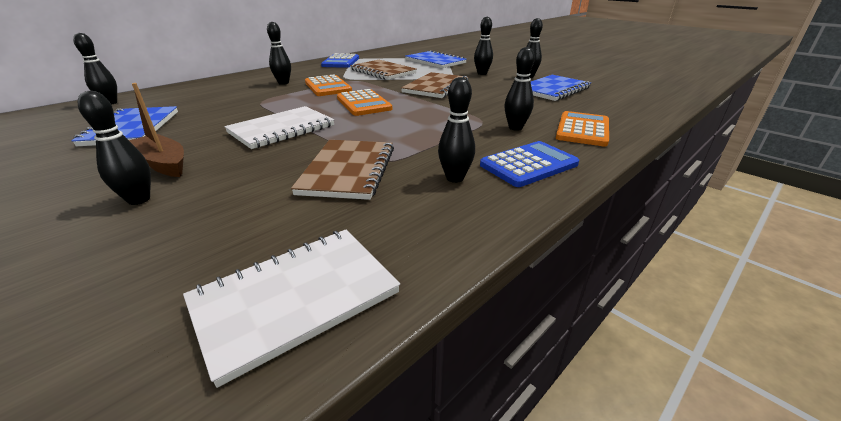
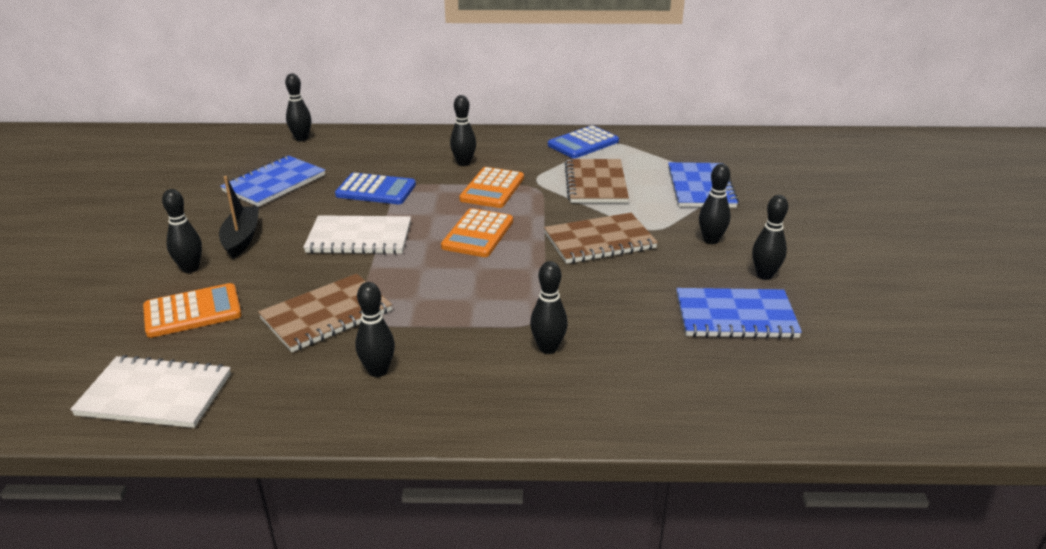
camera: 45 degrees right, 0 degrees up
(163, 164) = (241, 239): brown boat -> black boat
(529, 165) = (459, 397): blue calculator -> blue calculator (376, 190)
(582, 130) = (611, 393): orange calculator -> orange calculator (193, 312)

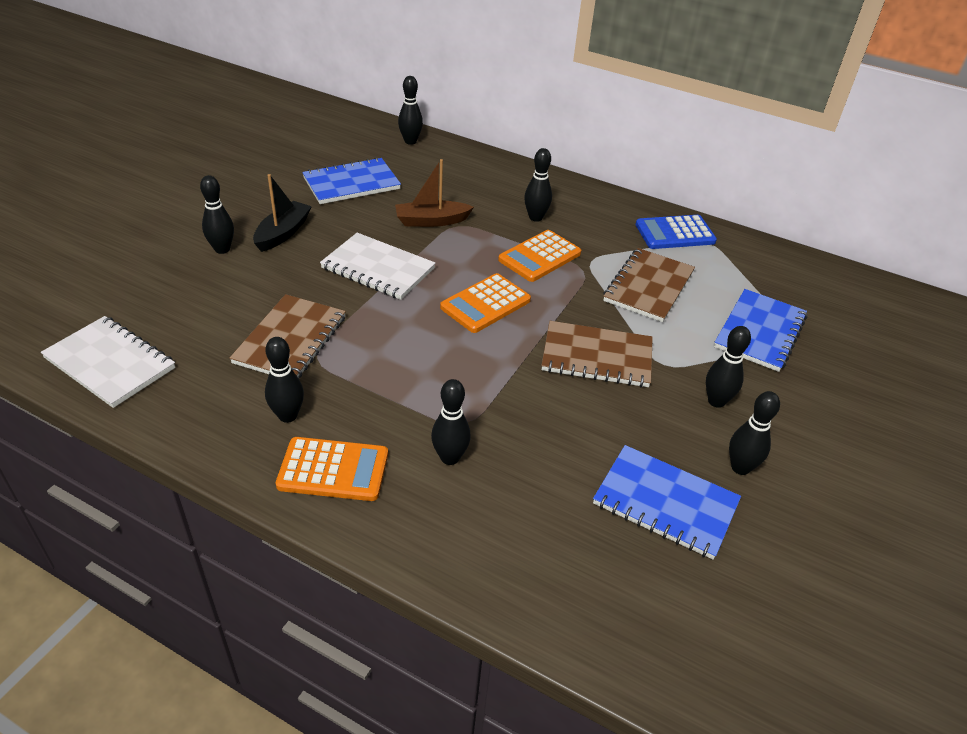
camera: 25 degrees right, 10 degrees up
(193, 312) = (193, 294): orange calculator -> orange calculator (333, 470)
(326, 315) = (290, 340): brown notebook -> brown notebook turned 60 degrees counterclockwise
(376, 190) = (431, 221): blue calculator -> brown boat

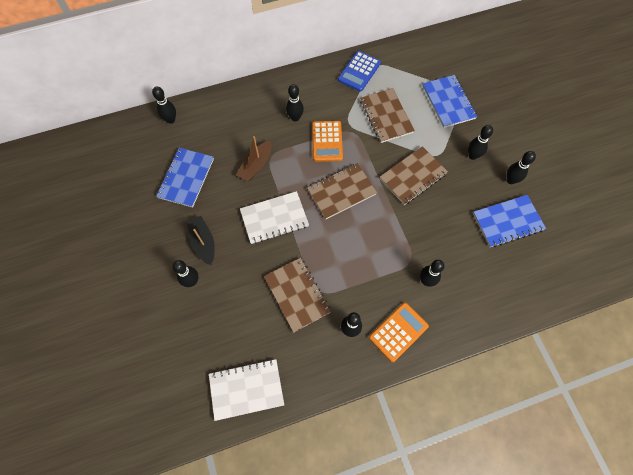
camera: 45 degrees left, 25 degrees up
(485, 304) = (341, 192): orange calculator -> brown notebook

